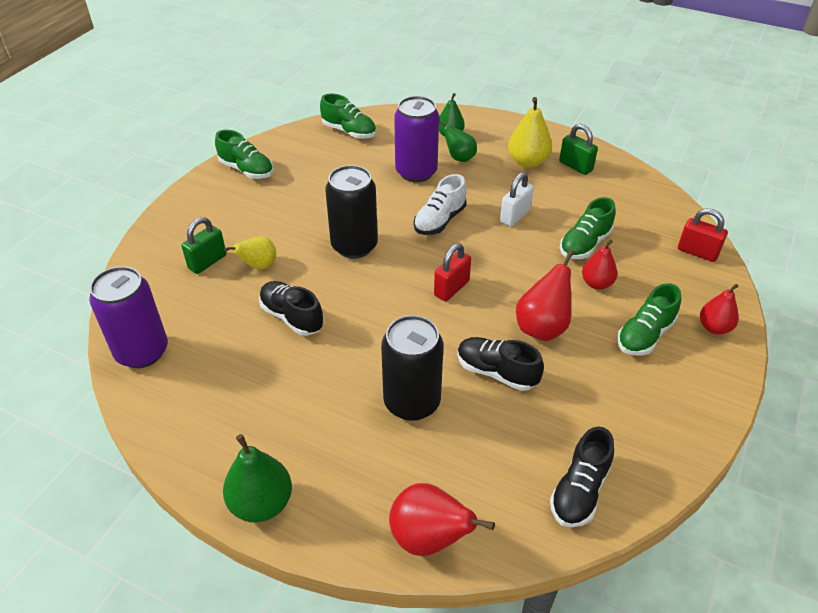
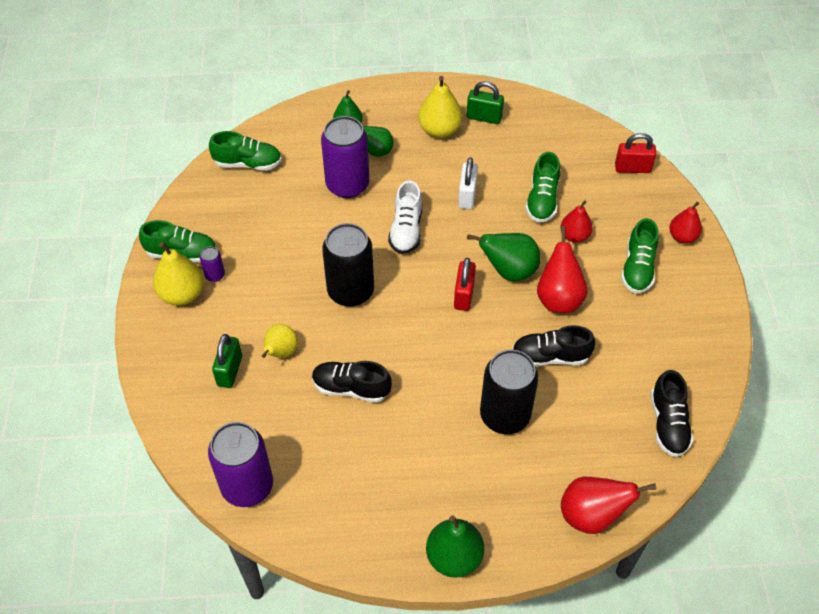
camera: 30 degrees left, 10 degrees up
(222, 196) = (182, 294): none -> yellow pear
(257, 193) = (215, 275): none -> purple can
(509, 286) = (509, 270): none -> green pear

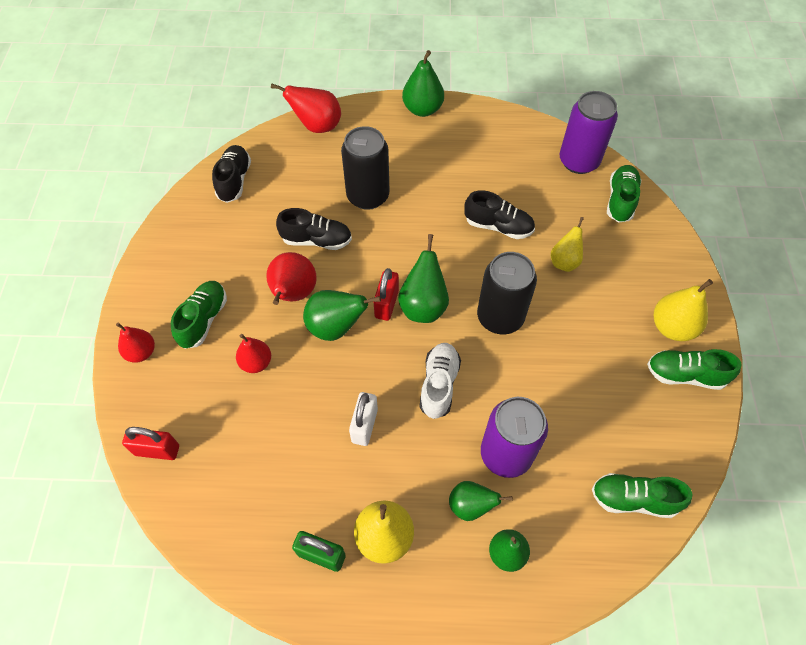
camera: 175 degrees left, 5 degrees up
(215, 275) = (643, 346): purple can -> none
(229, 371) = (609, 248): green padlock -> none
(427, 296) = (423, 306): none -> green pear
(542, 200) = (279, 412): green shoe -> green shoe (620, 200)

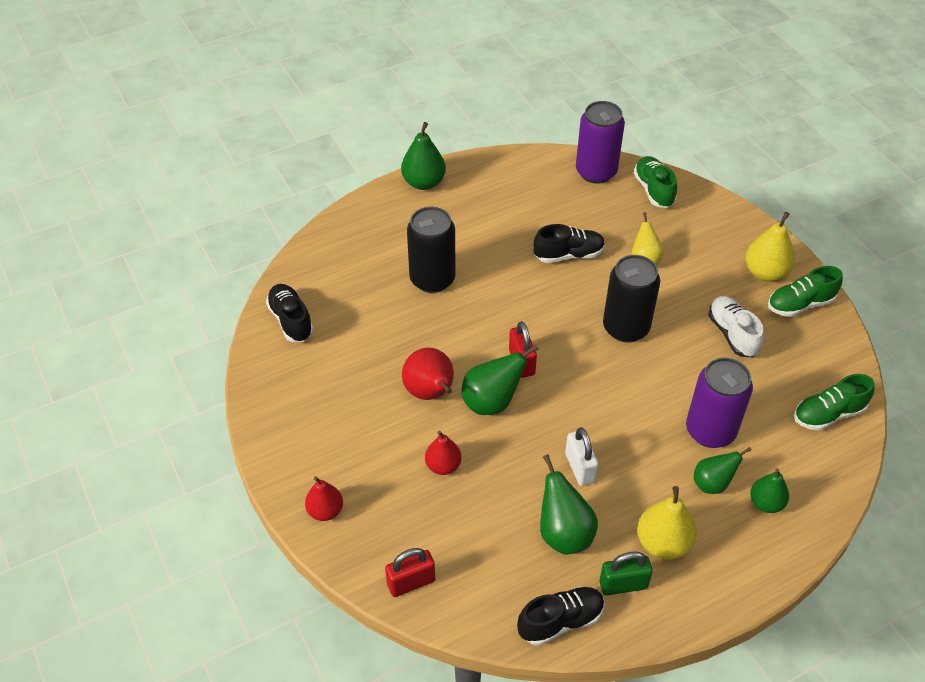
camera: 30 degrees left, 10 degrees down
(203, 320) = (363, 454): green shoe -> none
(317, 126) = (333, 238): red pear -> none
(317, 240) = (415, 338): black shoe -> black shoe (560, 621)
(423, 306) = (554, 348): green pear -> green pear (563, 533)
(439, 385) = (616, 405): white shoe -> white shoe (732, 334)

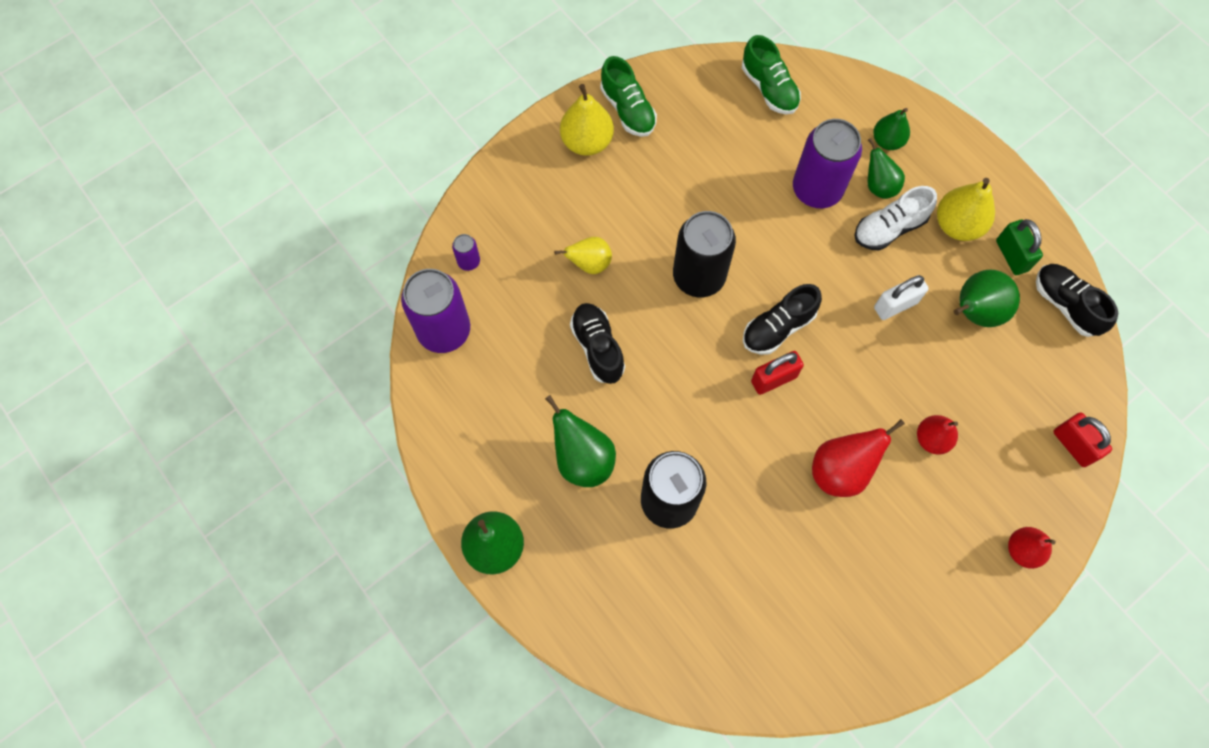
camera: 100 degrees left, 20 degrees up
(291, 320) = (774, 664): black shoe -> black shoe (778, 327)
(492, 402) = (836, 402): green pear -> green pear (582, 459)
(653, 190) = (468, 261): green shoe -> purple can
(732, 334) = (684, 172): white shoe -> white shoe (889, 228)

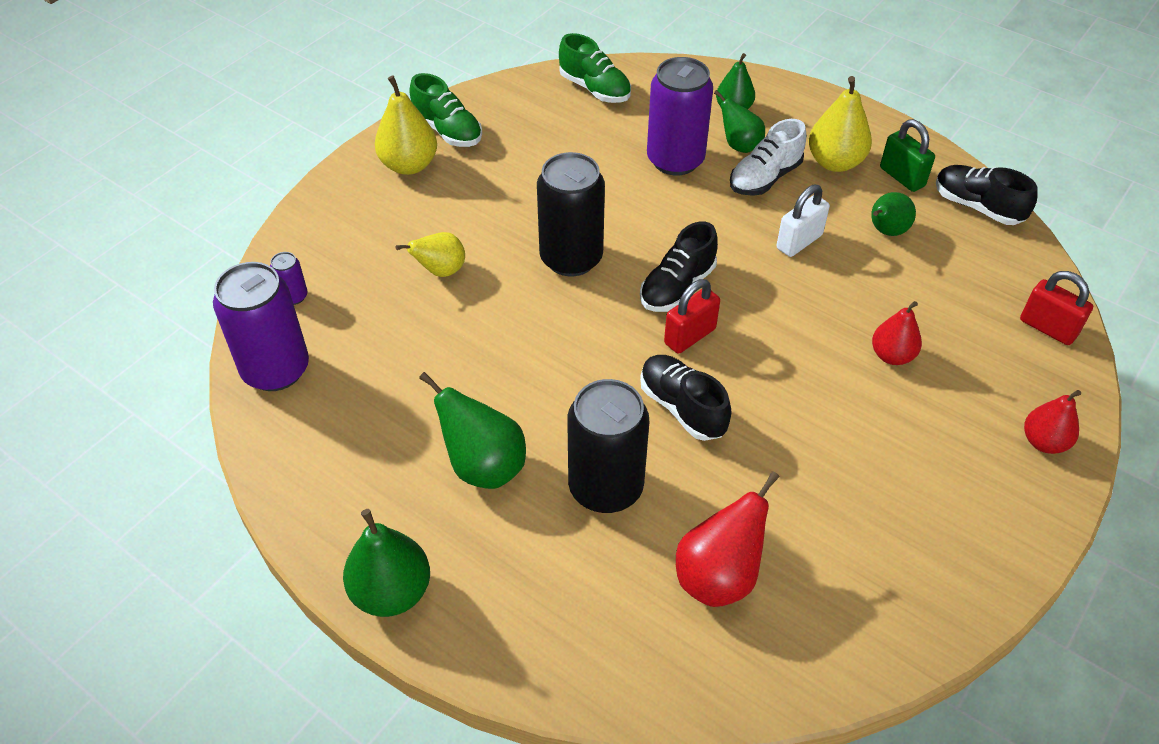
camera: 15 degrees left, 20 degrees down
(597, 347) = (471, 348): black shoe -> black shoe (682, 407)
(841, 470) = (802, 408): red pear -> red pear (718, 576)
(974, 312) = (885, 231): green pear -> green pear, size x0.67

